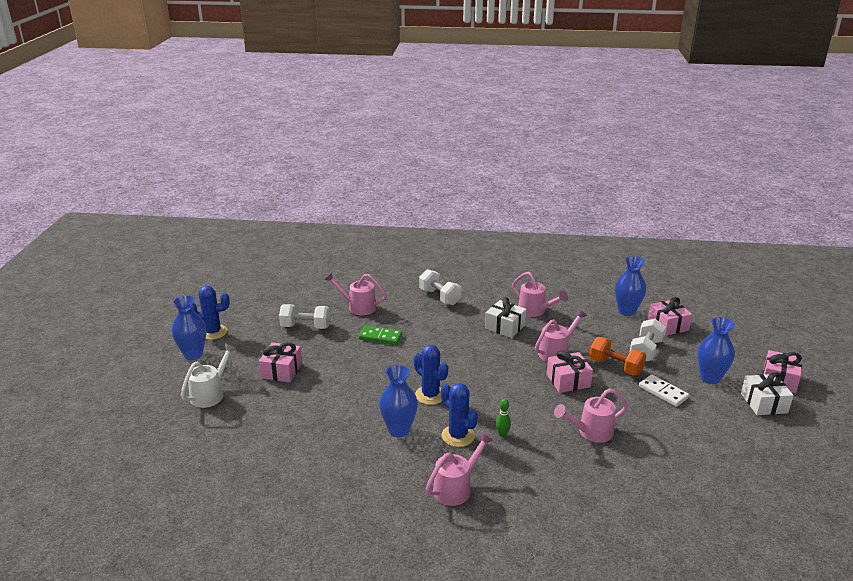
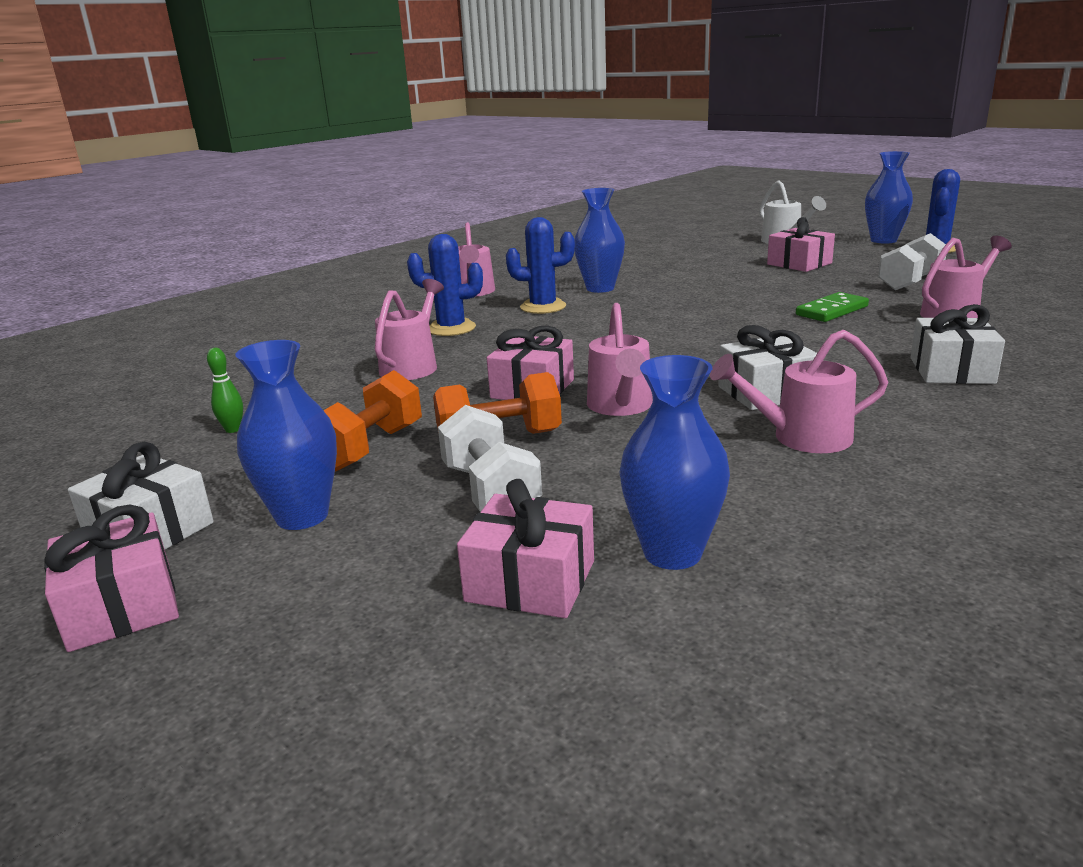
camera: 130 degrees right, 5 degrees down
(430, 395) = (641, 310): blue cactus -> blue cactus (451, 328)
(439, 297) = (951, 370): white dumbbell -> white gift
(502, 434) = (505, 324): green bowling pin -> green bowling pin (233, 429)
(663, 392) = (370, 448): white domino -> orange dumbbell

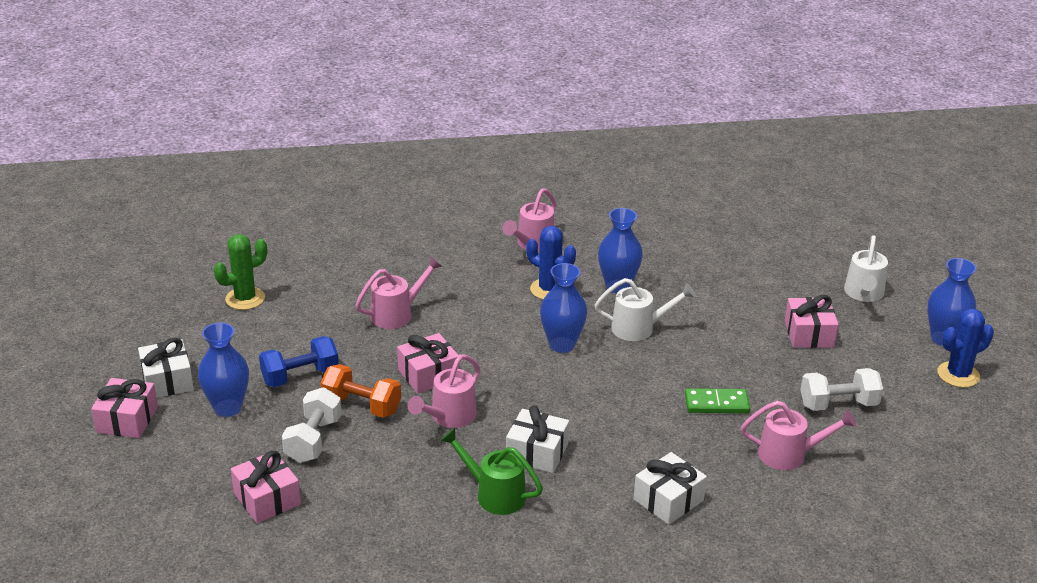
camera: 35 degrees right, 10 degrees up
(182, 419) = (245, 298): none -> green cactus
(233, 429) = (258, 323): green bowling pin -> none
(370, 448) = (300, 376): orange dumbbell -> blue dumbbell
(451, 328) = (464, 284): blue cactus -> none
(670, 300) = (639, 328): none -> white watering can
(672, 553) = (334, 520): blue vase -> blue vase (562, 344)
(800, 437) = (494, 494): pink watering can -> green watering can

